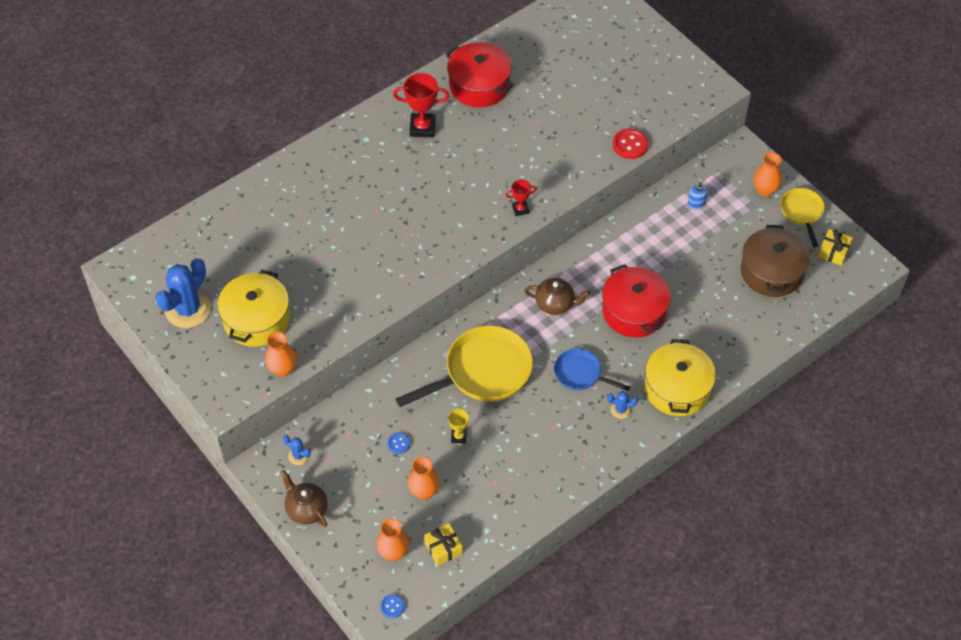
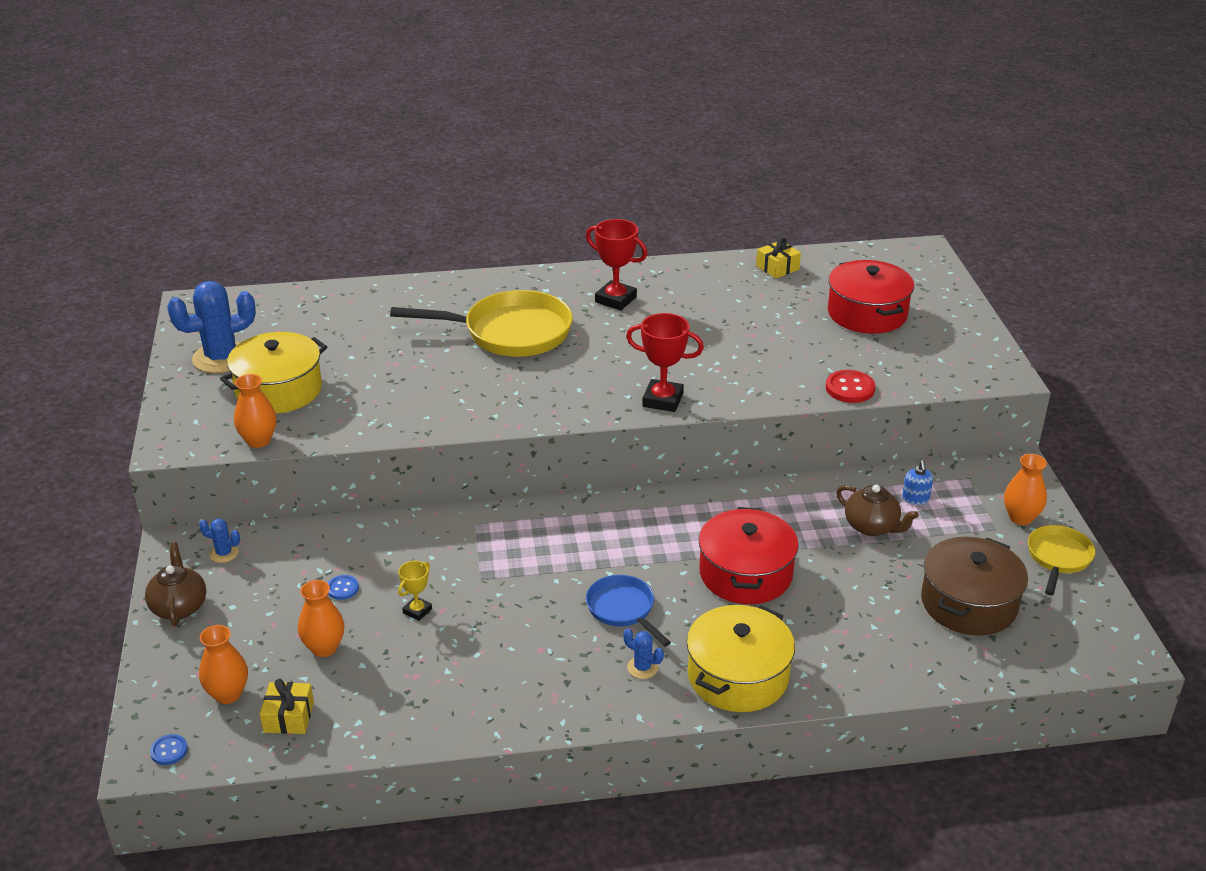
camera: 30 degrees right, 20 degrees down
(298, 456) = (224, 553): blue cactus -> blue cactus turned 45 degrees counterclockwise
(479, 85) = (712, 286): red pot -> red pot (867, 313)
(483, 372) = (505, 560): yellow pan -> yellow pan (510, 332)
(520, 209) = (662, 400): red trophy -> red trophy, size x1.79
(555, 304) = (651, 529): brown teapot -> brown teapot (872, 527)
(833, 252) = (1076, 615): yellow gift -> yellow gift (777, 268)

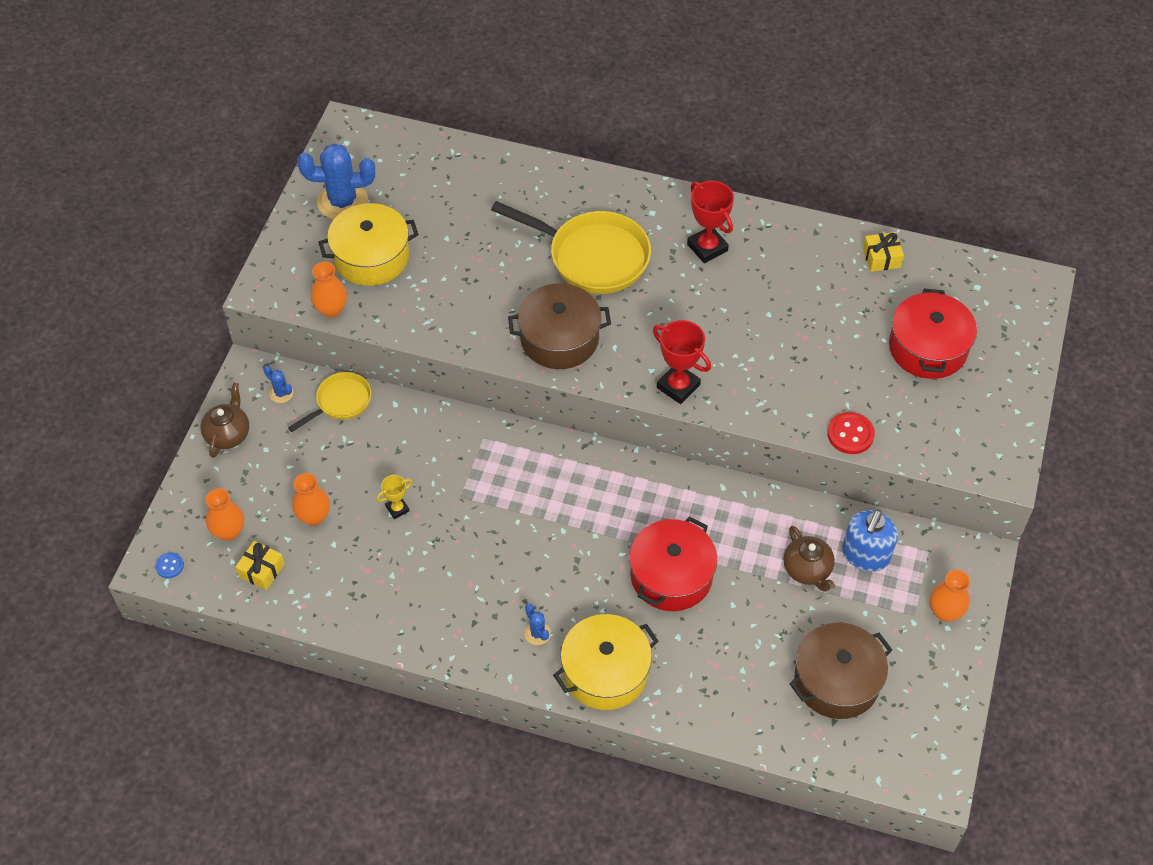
camera: 25 degrees right, 20 degrees up
(342, 588) = (352, 464): blue button -> none
(519, 398) = (559, 338): none -> brown pot
(623, 609) = (553, 571): blue pan -> none
(915, 499) = (865, 555): blue soap dispenser -> blue soap dispenser, size x1.93
(1058, 558) = (947, 667): yellow pan -> yellow pan (341, 402)

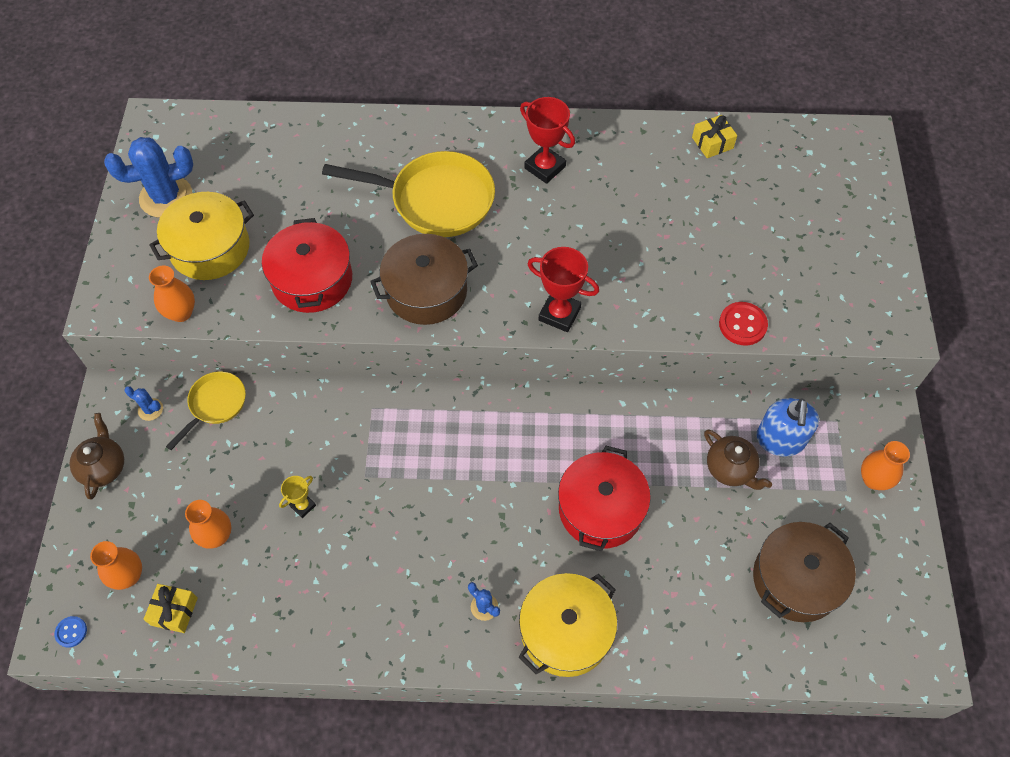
camera: 15 degrees left, 5 degrees up
(928, 348) = (785, 221): red pot -> red pot (312, 279)

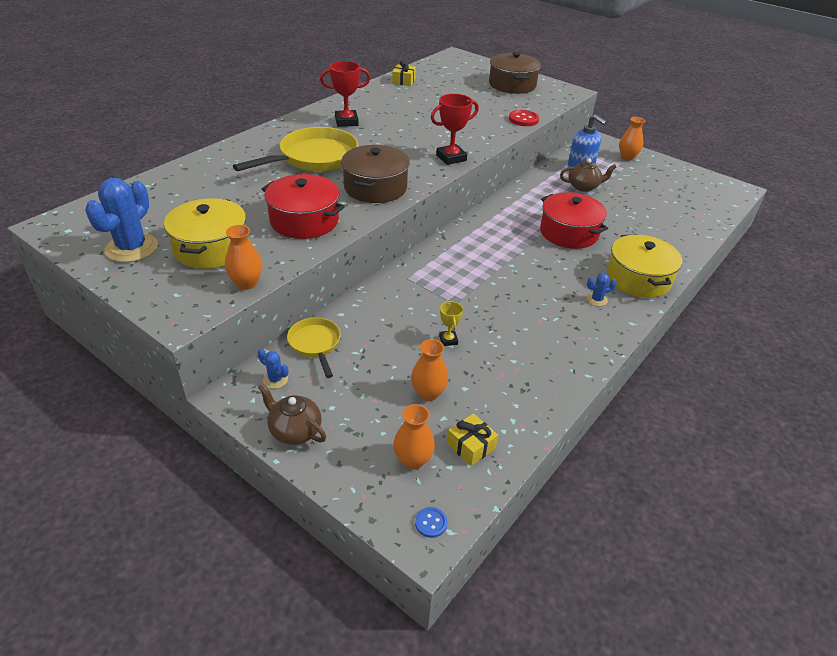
camera: 55 degrees left, 20 degrees down
(150, 409) = (275, 380): blue cactus -> blue cactus turned 60 degrees clockwise
(796, 579) = (665, 199): brown pot -> brown pot (512, 85)

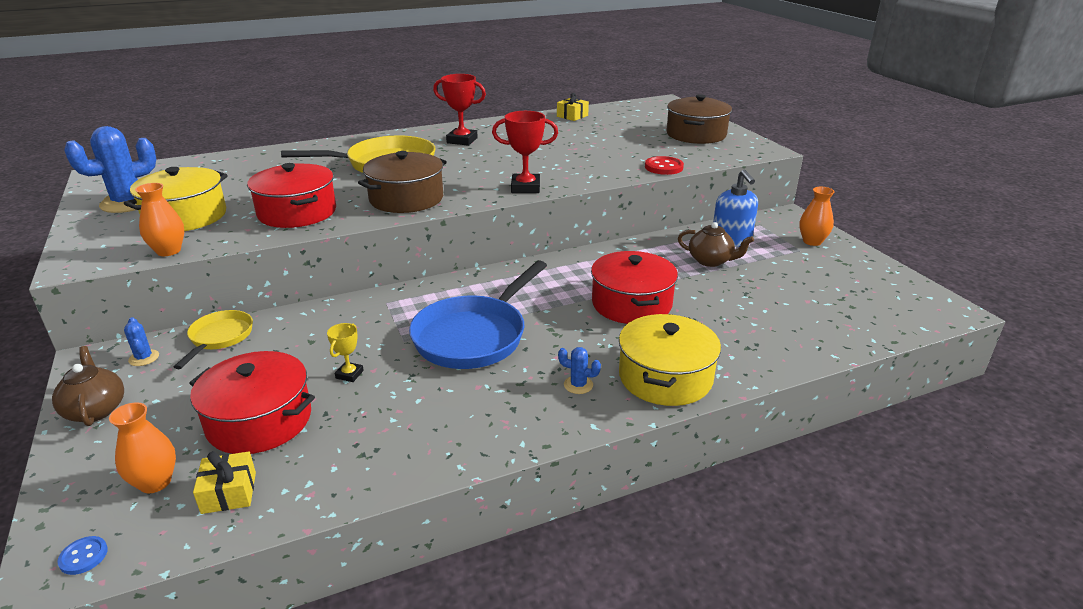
camera: 30 degrees right, 10 degrees down
(428, 393) = (259, 420): orange vase -> red pot
(497, 285) = (474, 336): none -> blue pan

